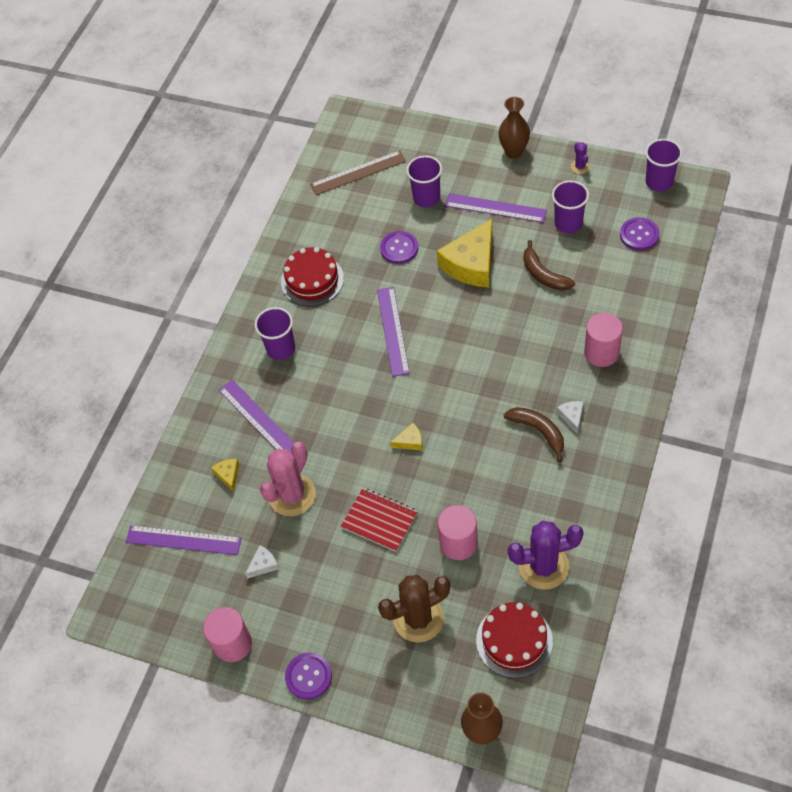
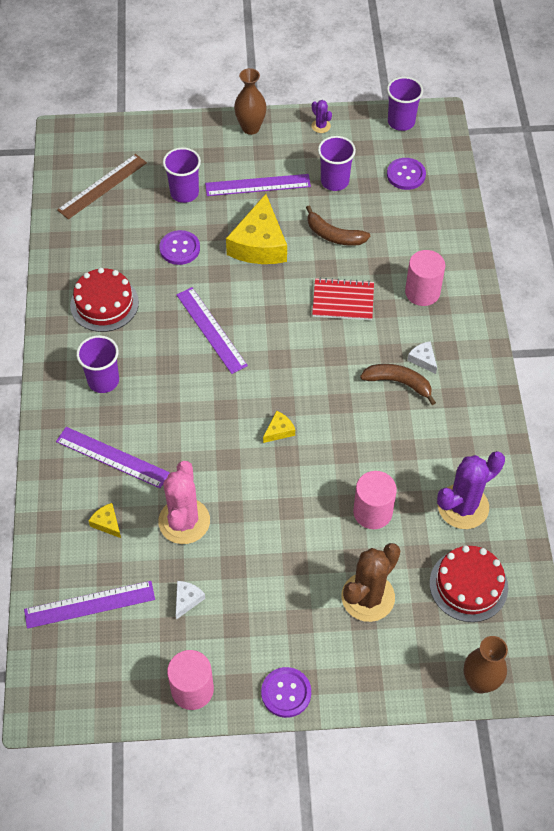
camera: 30 degrees left, 0 degrees up
(379, 520) = (285, 516): red notebook -> red notebook (343, 301)

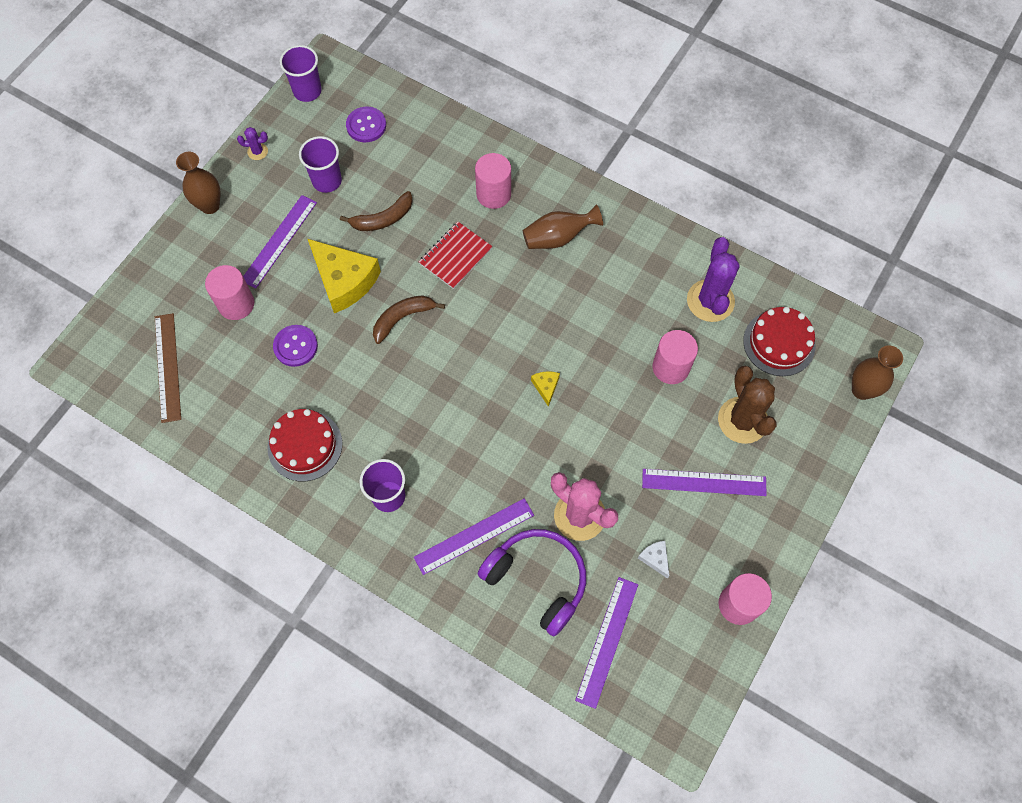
camera: 55 degrees left, 10 degrees up
(107, 523) = (537, 580): yellow cheese -> purple headphones
(184, 193) = (236, 304): purple cup -> pink cylinder
(211, 330) = (404, 375): purple ruler -> purple ruler (704, 482)
(286, 693) = (785, 534): purple button -> none
(398, 383) = (566, 269): brown banana -> brown banana (402, 318)
(423, 359) = (558, 237): white cheese -> brown vase

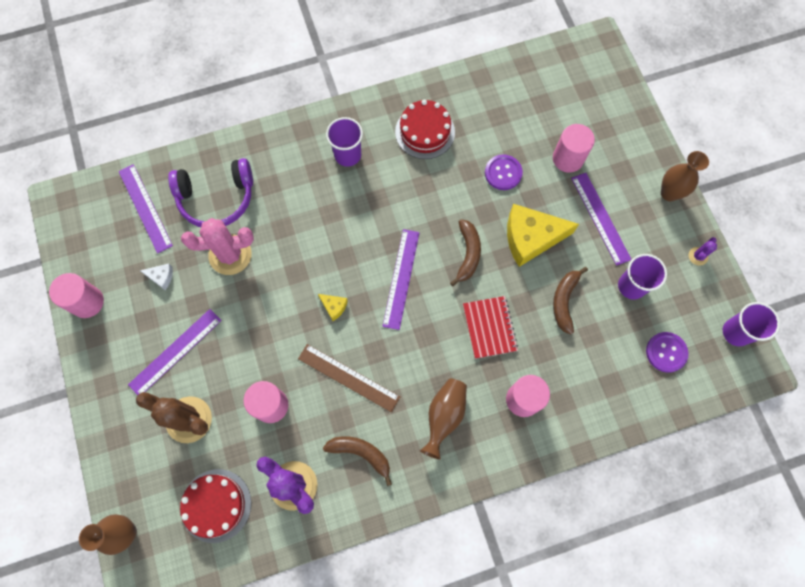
camera: 130 degrees right, 5 degrees up
(167, 367) = (551, 91): brown ruler -> brown ruler (348, 377)
(474, 536) = (277, 184): purple ruler -> purple ruler (401, 278)
(641, 273) = (361, 453): none -> brown banana

